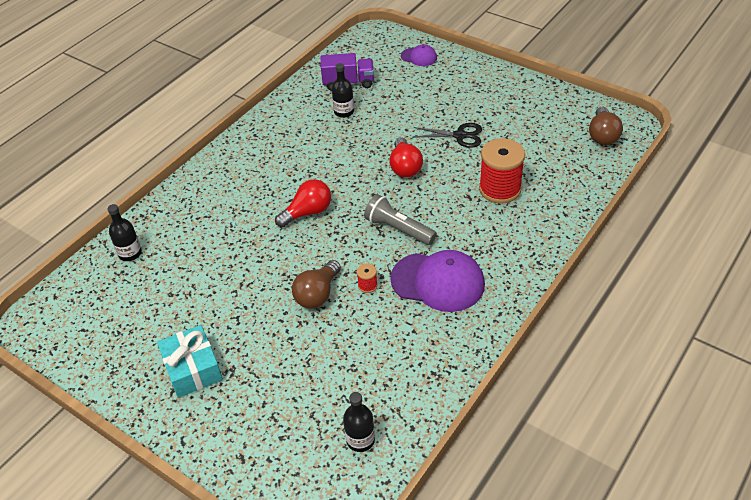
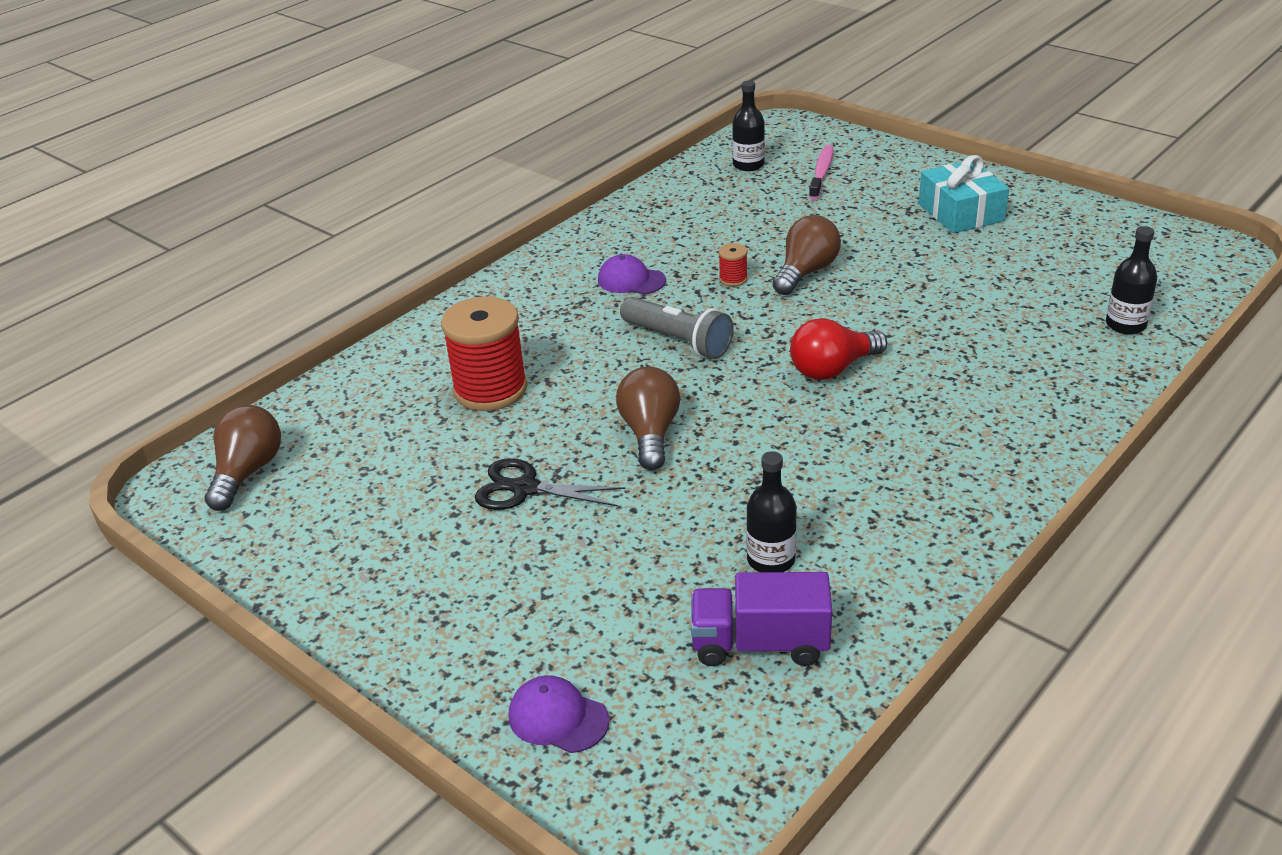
camera: 175 degrees left, 10 degrees down
(295, 426) = (821, 173): none -> pink toothbrush
(405, 167) = (650, 434): red light bulb -> brown light bulb
(438, 282) = (631, 280): purple cap -> purple cap, size x0.51

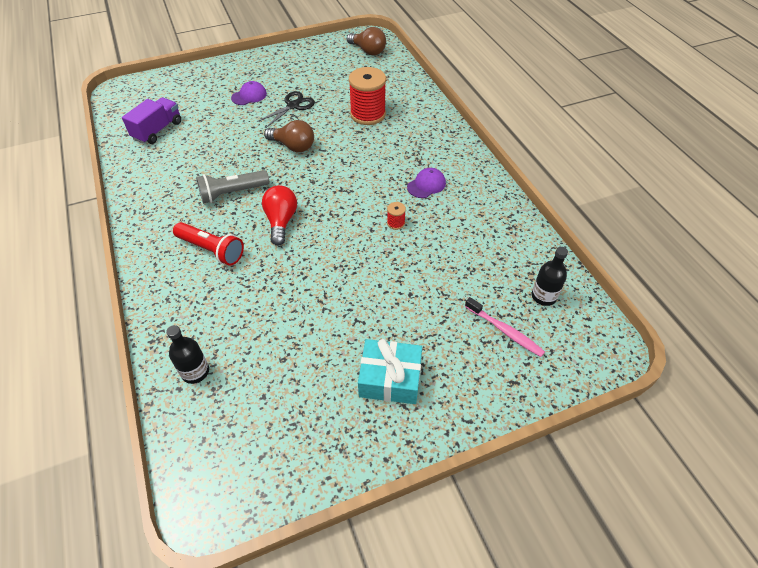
camera: 115 degrees right, 15 degrees up
(558, 718) = (181, 83): purple cap -> purple cap (249, 96)
(678, 341) = (354, 180): grey flashlight -> grey flashlight (233, 193)
(771, 560) = (189, 148): black bottle -> none
(806, 272) = (378, 256): brown light bulb -> none
(956, 405) = (211, 250): none -> red flashlight

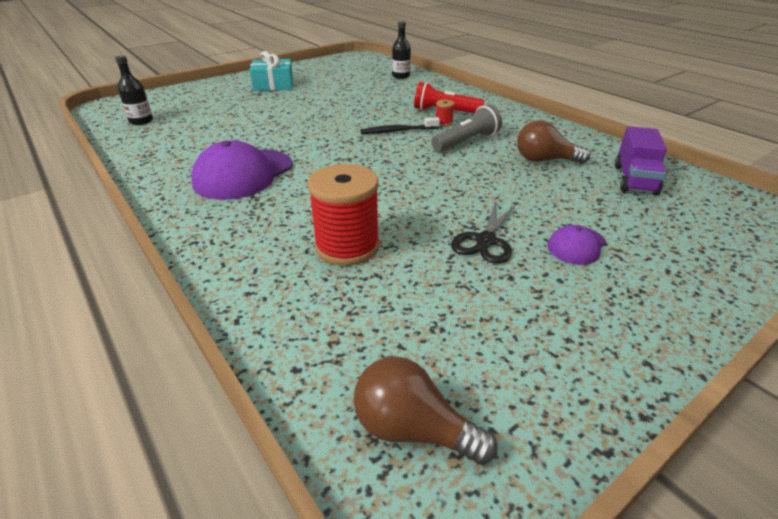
camera: 165 degrees right, 15 degrees down
(281, 221) = (398, 131): red light bulb -> black toothbrush
(293, 146) = (437, 188): brown light bulb -> brown light bulb (544, 160)
(396, 223) = (279, 143): red spool -> red spool (443, 123)
(426, 185) = (243, 174): purple cap -> purple cap, size x1.96
(505, 331) = (185, 105): pink toothbrush -> none

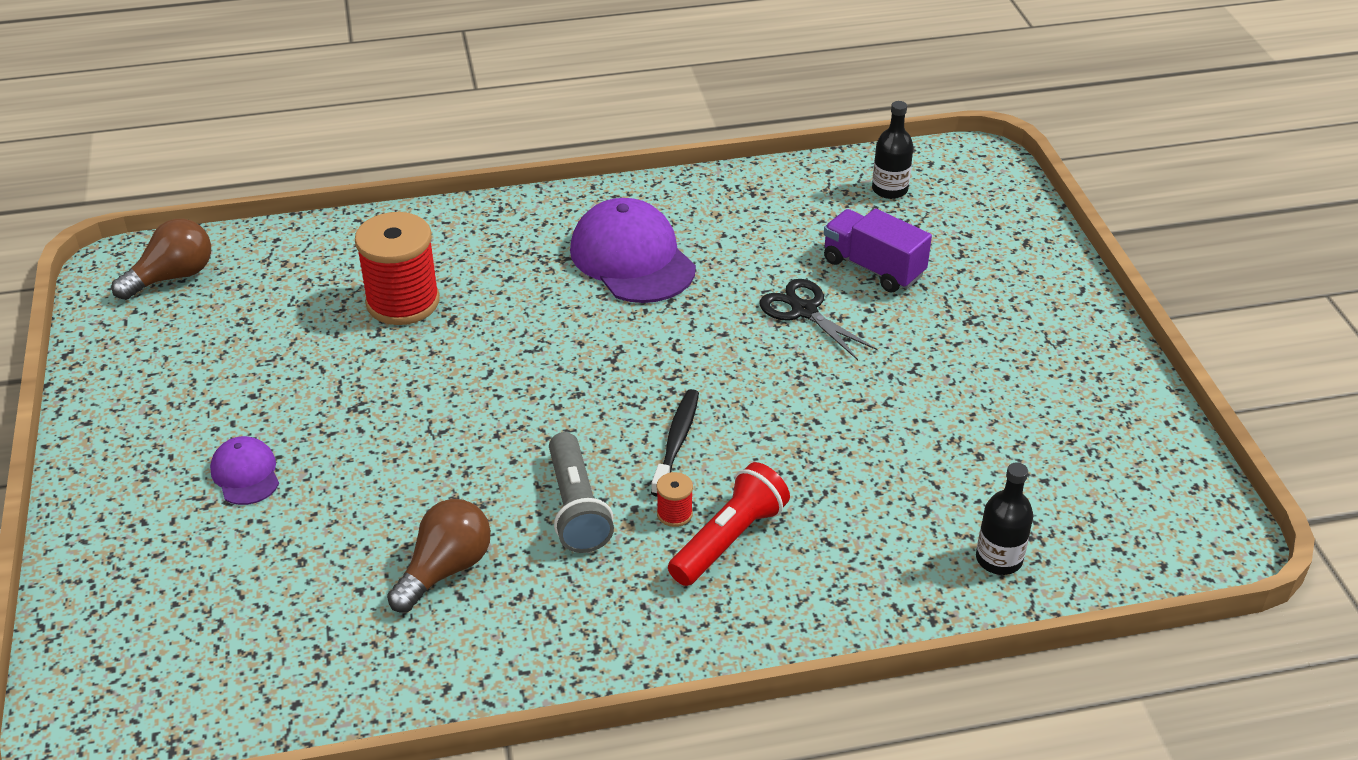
camera: 115 degrees right, 5 degrees up
(273, 85) = (1017, 348): turquoise gift -> none
(485, 241) = (320, 405): black scissors -> black scissors (804, 311)
(634, 180) = (307, 640): purple truck -> purple truck (873, 268)

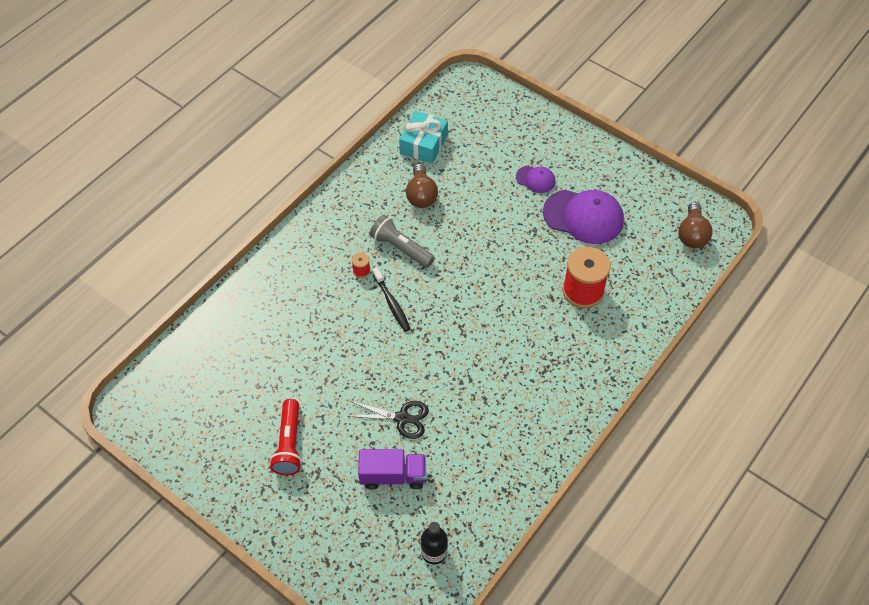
camera: 140 degrees right, 15 degrees up
(327, 658) = (423, 144): none -> turquoise gift
(632, 259) = (514, 392): purple cap -> purple cap (583, 216)
(728, 540) = (330, 274): red flashlight -> red flashlight (289, 444)
(999, 559) = (217, 337): black bottle -> none

